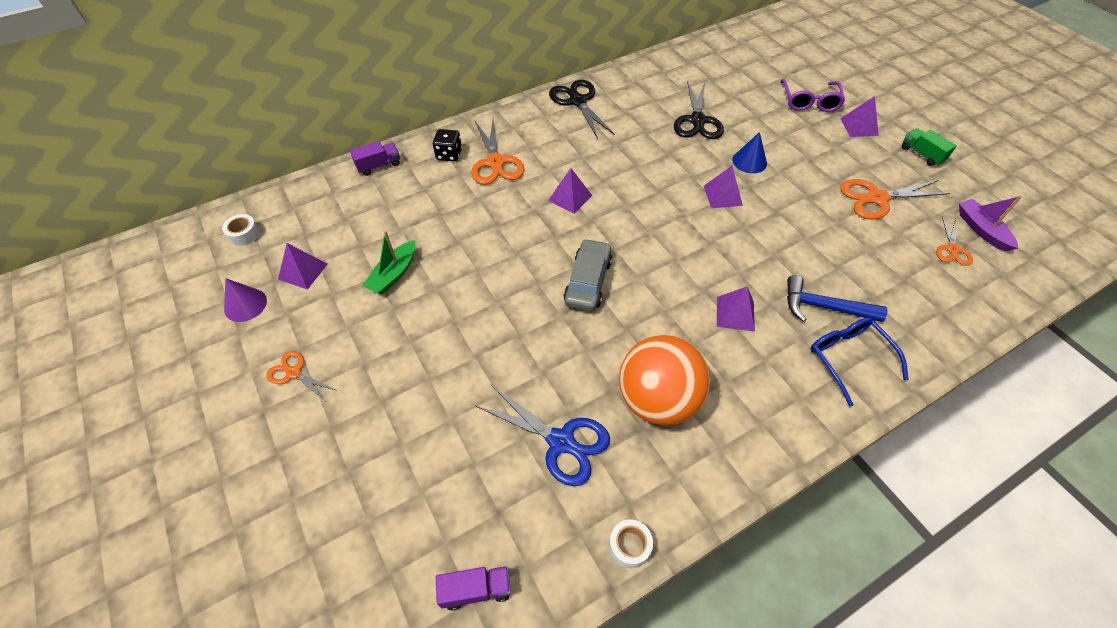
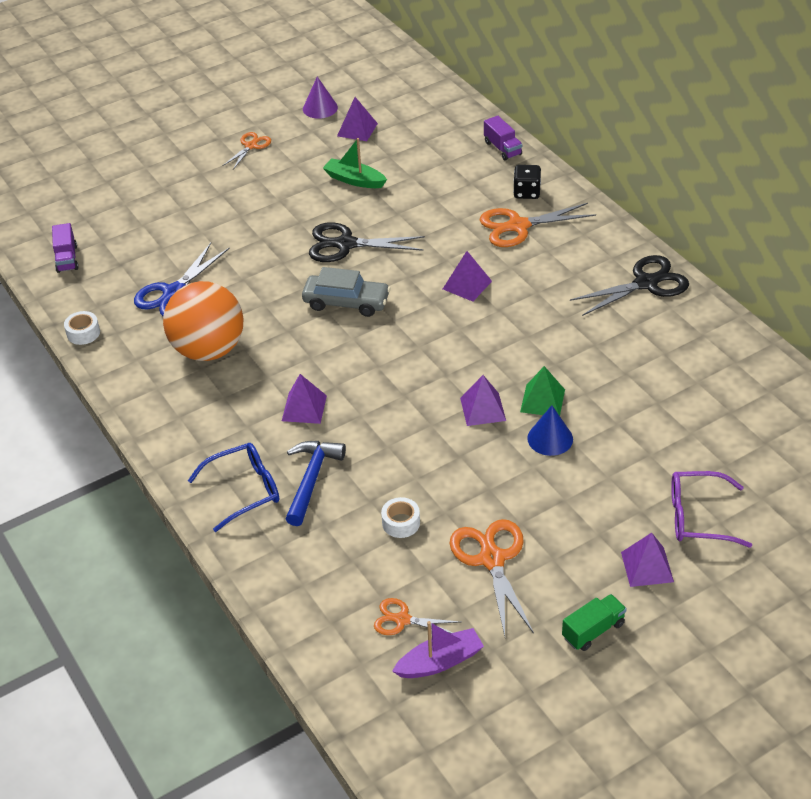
camera: 90 degrees right, 10 degrees down
(244, 234) = (400, 89): white tape -> white tape (401, 523)
(697, 120) = (627, 393): black scissors -> black scissors (346, 244)
(709, 162) = (542, 400): none -> green pyramid

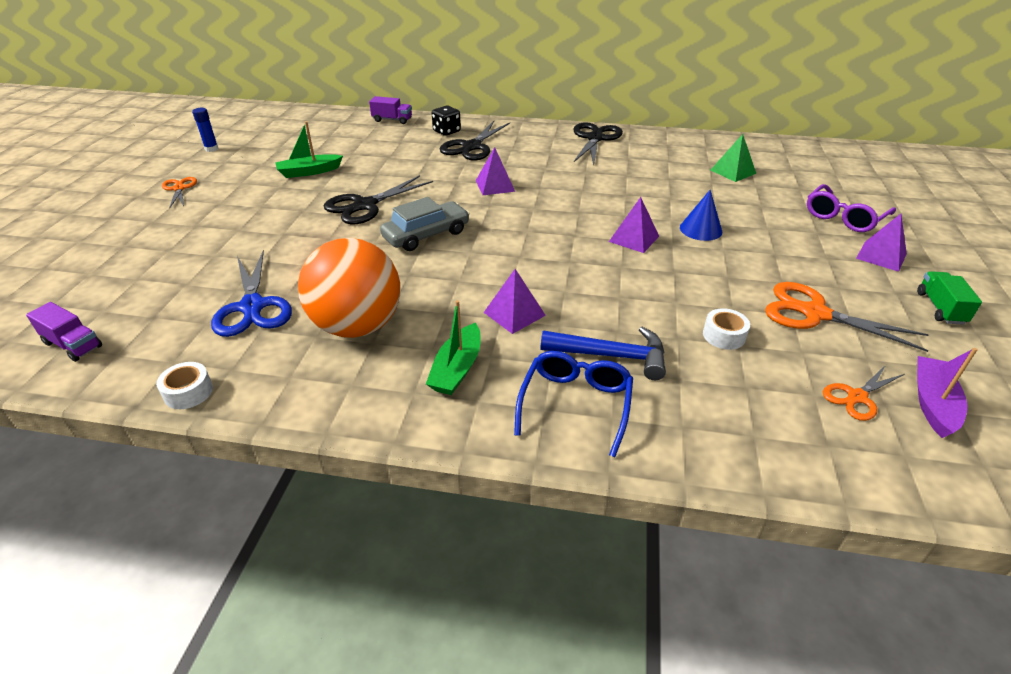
camera: 50 degrees left, 5 degrees down
(219, 420) = (457, 369): none -> green boat
(311, 480) = (611, 356): blue hammer -> blue hammer turned 135 degrees clockwise
(320, 108) = (211, 149): purple cone -> blue glue stick
(357, 129) = (264, 148): purple pyramid -> none
(518, 226) = (472, 147): orange scissors -> black scissors
(542, 400) = (656, 214): green pyramid -> green pyramid (733, 171)

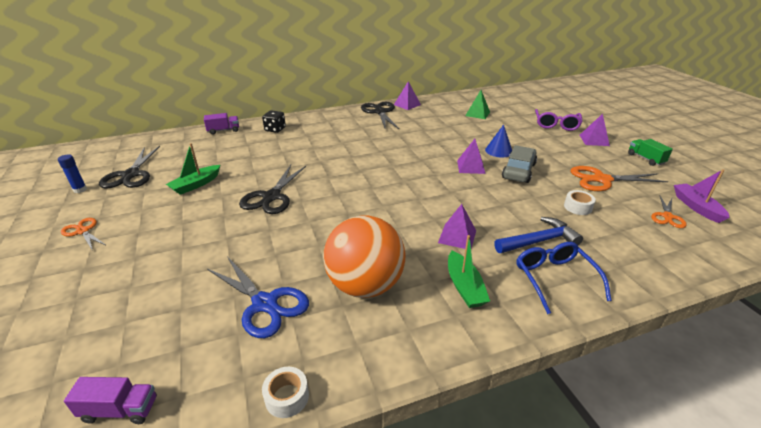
camera: 30 degrees left, 5 degrees down
(426, 235) = (341, 204): grey car -> grey car (518, 171)
(472, 147) = (305, 135): black scissors -> black scissors (131, 175)
(495, 185) = (350, 157): purple pyramid -> purple pyramid (407, 104)

